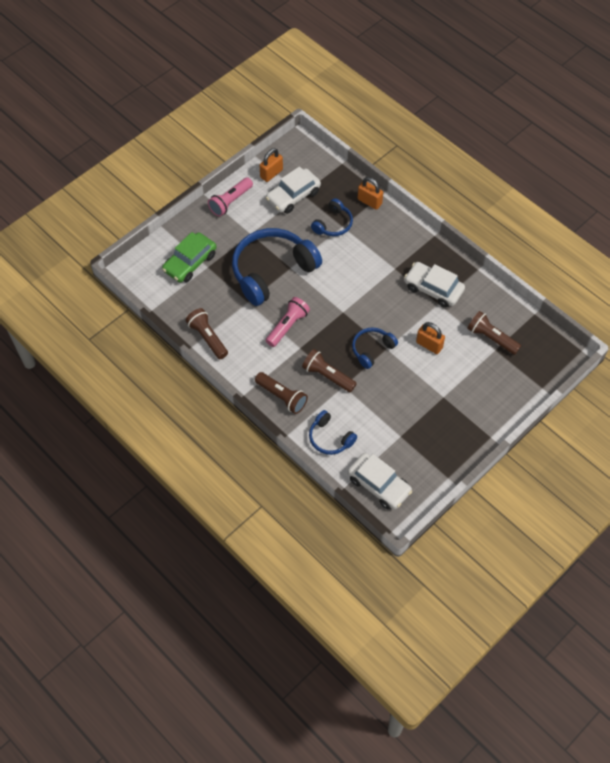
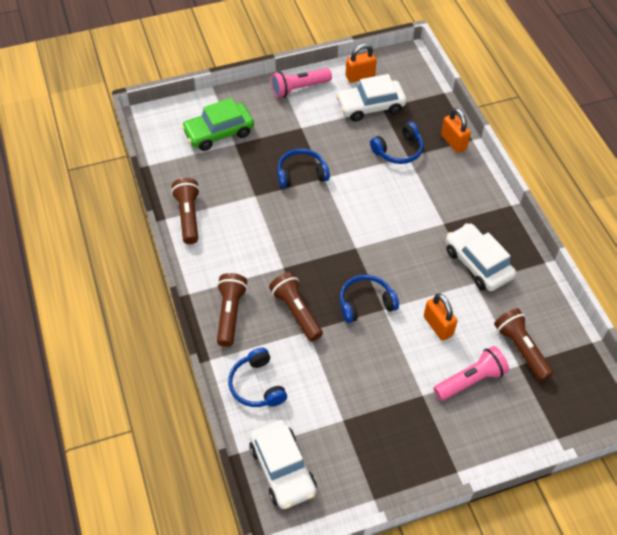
camera: 25 degrees right, 5 degrees down
(272, 271) = (301, 174): blue headphones -> blue headphones, size x0.49
(282, 397) = (230, 313): brown flashlight -> brown flashlight turned 150 degrees counterclockwise
(287, 326) = (283, 238): pink flashlight -> pink flashlight (471, 380)

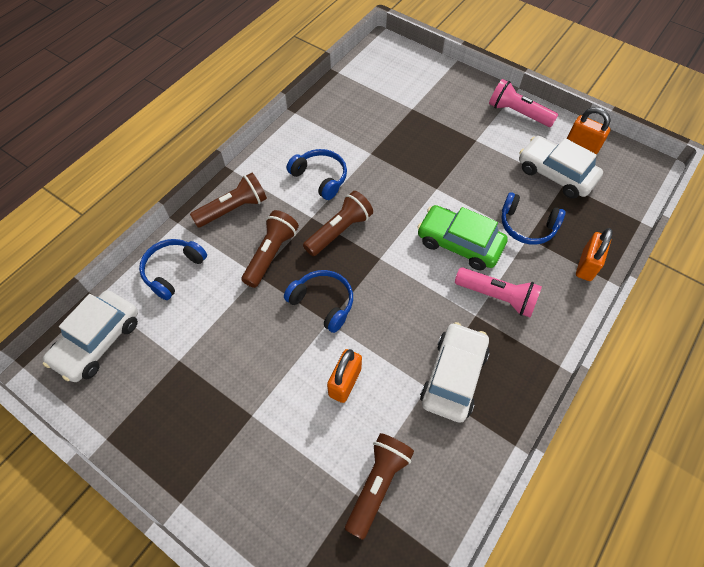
camera: 55 degrees right, 5 degrees up
(188, 216) = (309, 124): brown flashlight -> brown flashlight (339, 231)
(219, 133) = (413, 92): green car -> green car (459, 243)
(301, 174) = (424, 170): blue headphones -> blue headphones (320, 178)
(471, 380) = (301, 453): pink flashlight -> pink flashlight (497, 297)

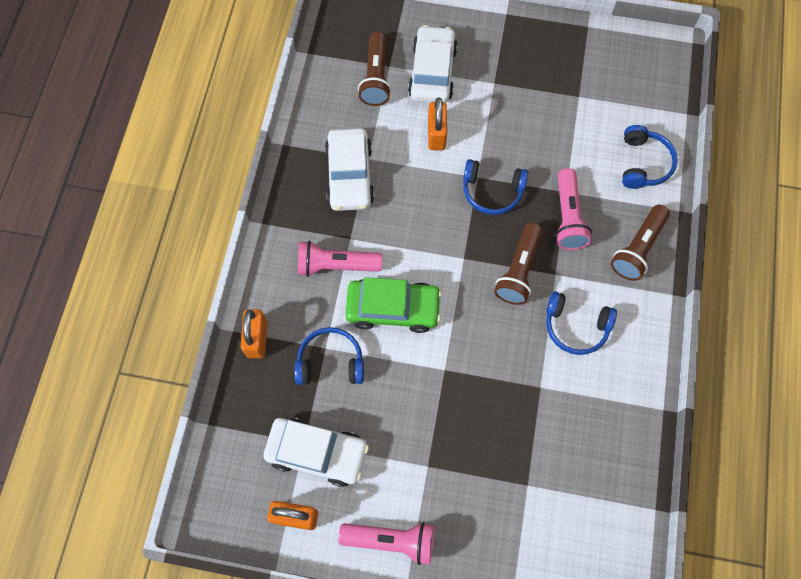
camera: 155 degrees right, 10 degrees up
(98, 341) = (654, 82): white car -> white car (432, 72)
(271, 254) = (568, 217): brown flashlight -> pink flashlight

